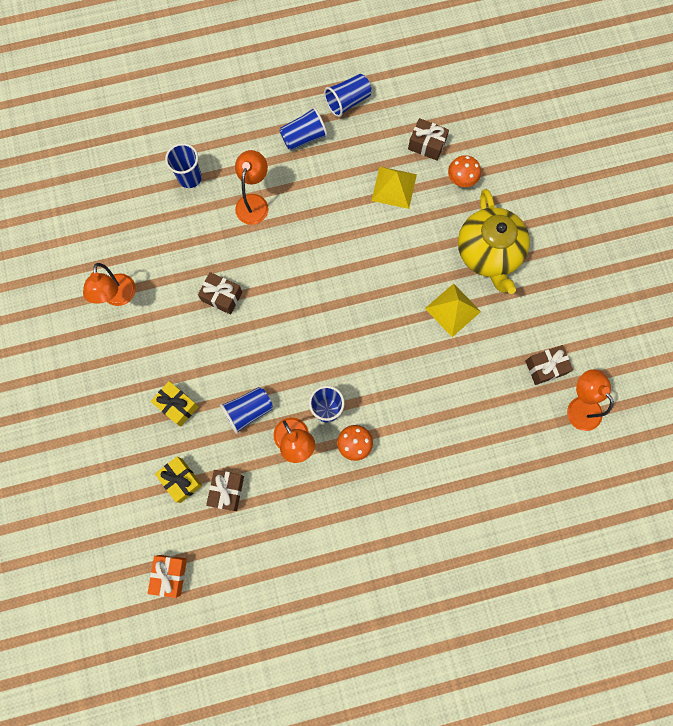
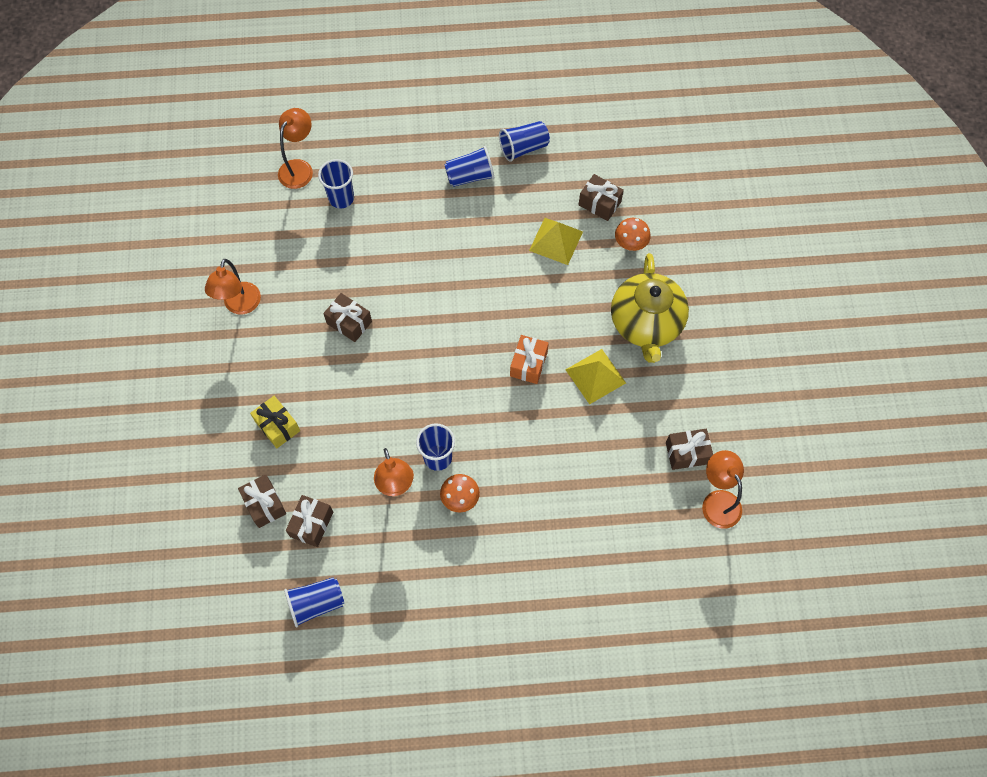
camera: 10 degrees right, 10 degrees down
(170, 575) = (231, 602): orange gift -> orange gift (528, 364)
(181, 480) = (264, 504): yellow gift -> brown gift
(248, 411) = (352, 444): blue cup -> blue cup (316, 603)
(254, 202) = (403, 233): orange lamp -> orange lamp (299, 168)

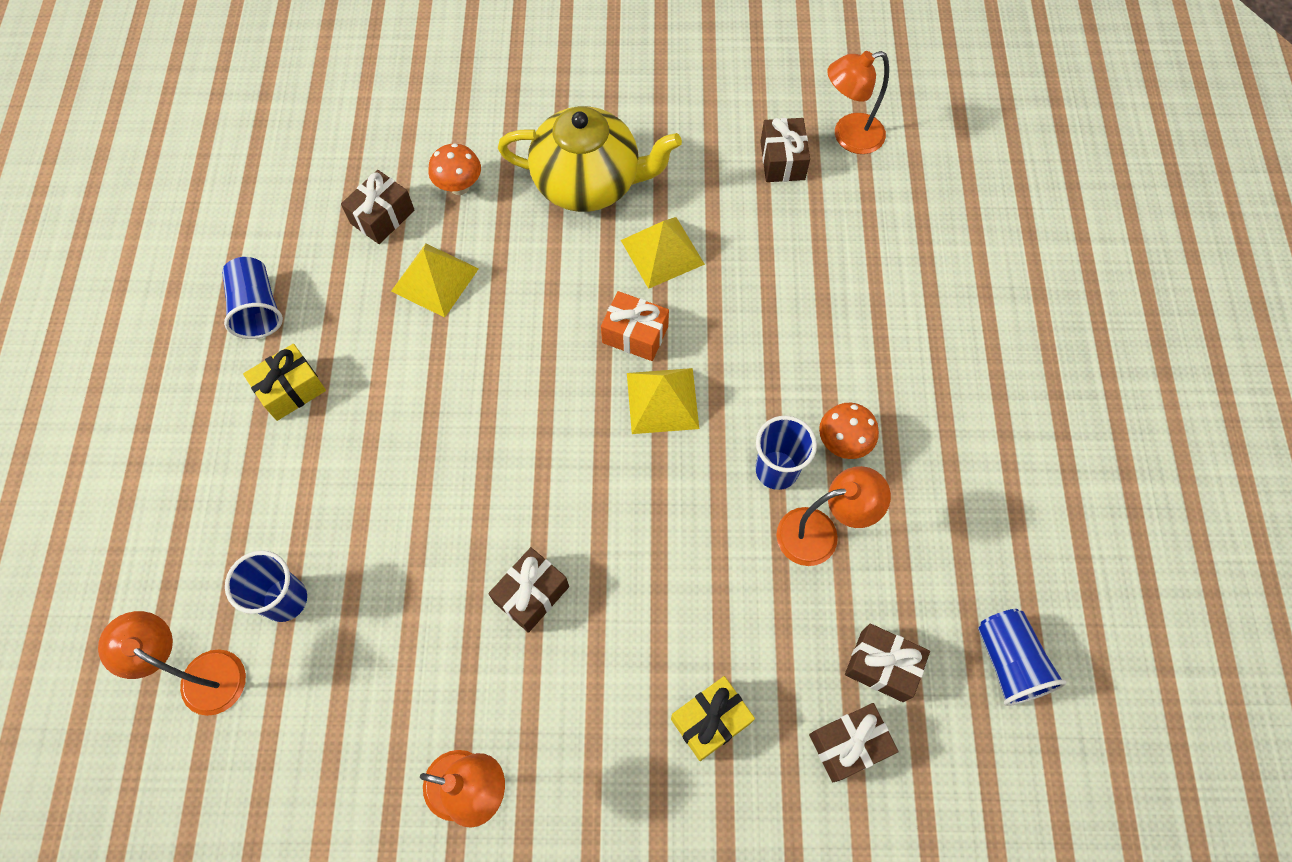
camera: 85 degrees left, 0 degrees up
(470, 176) = (291, 390): blue cup -> yellow gift
(481, 384) = (662, 400): none -> yellow pyramid

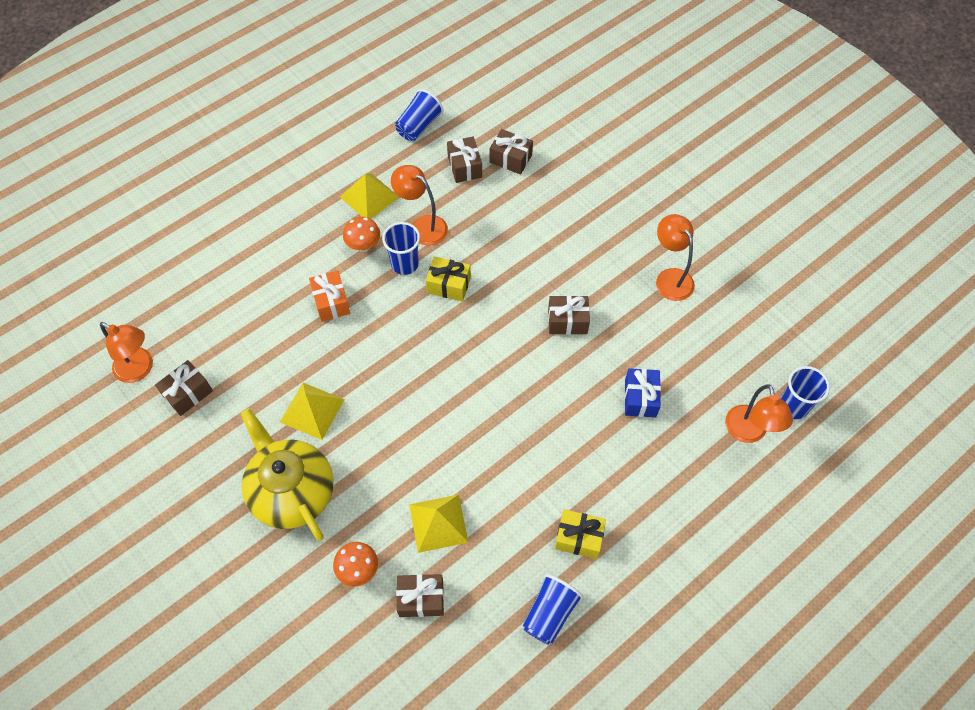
camera: 130 degrees left, 5 degrees down
(285, 599) = (680, 428): blue cup -> blue cup (793, 406)
(361, 588) = (640, 398): none -> blue gift
(635, 334) = (381, 383): orange gift -> orange gift (331, 302)
(662, 400) = (411, 340): yellow pyramid -> yellow pyramid (369, 196)
(710, 721) = (551, 211): yellow gift -> yellow gift (449, 285)

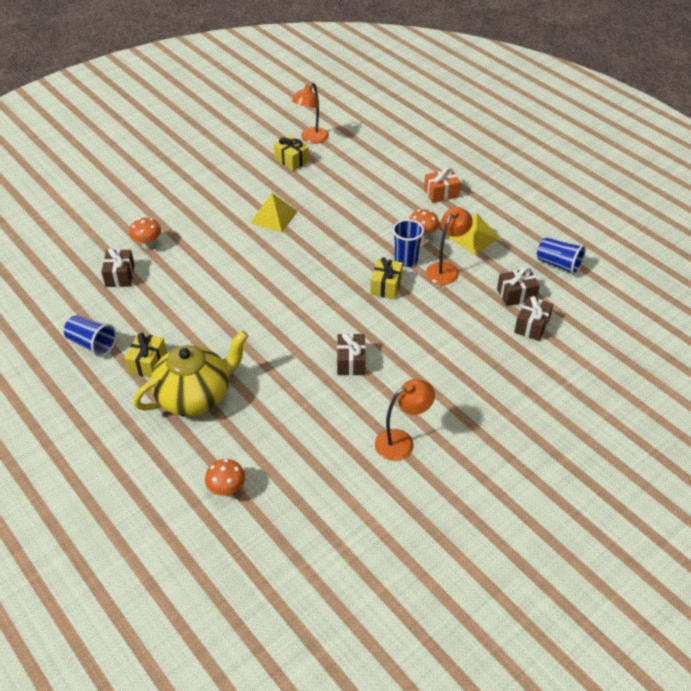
camera: 90 degrees right, 15 degrees down
(188, 393) = (291, 160): brown gift -> yellow gift
(292, 491) = (211, 211): yellow teapot -> yellow teapot (195, 396)
(331, 302) = (367, 221): orange gift -> orange gift (441, 193)
(438, 523) = (175, 283): yellow pyramid -> none
(640, 398) = (270, 410): blue gift -> none
(748, 432) = (227, 490): orange lamp -> orange mushroom
(793, 406) = (252, 533): blue cup -> none

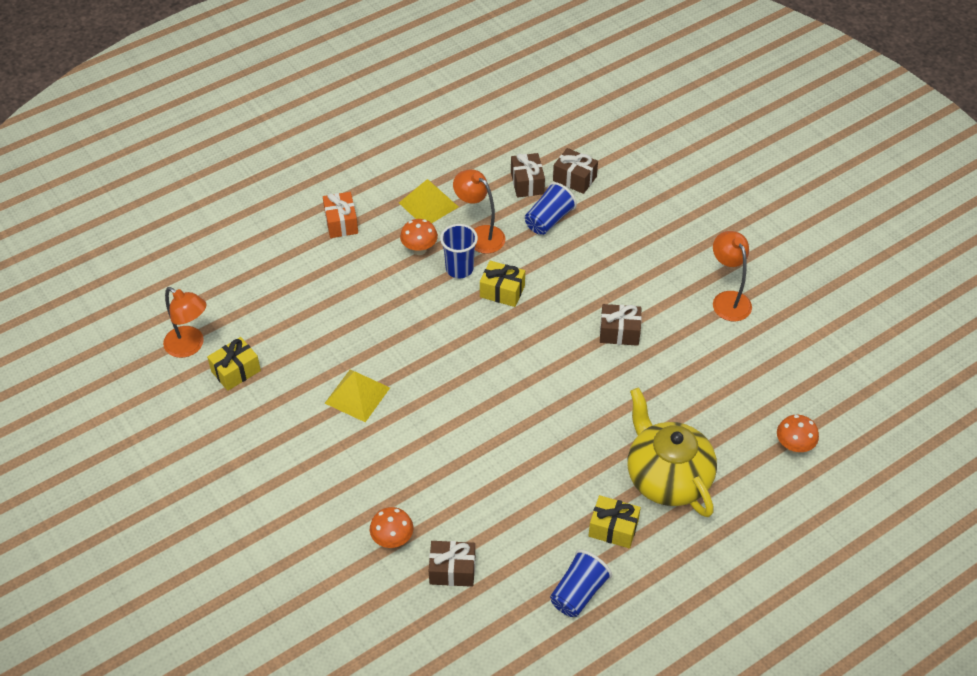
camera: 85 degrees left, 5 degrees up
(558, 264) = (483, 142): blue cup -> blue cup (549, 220)

